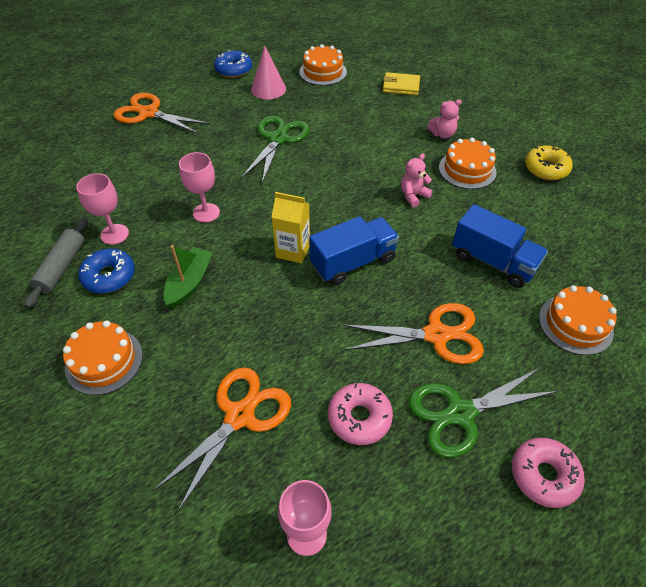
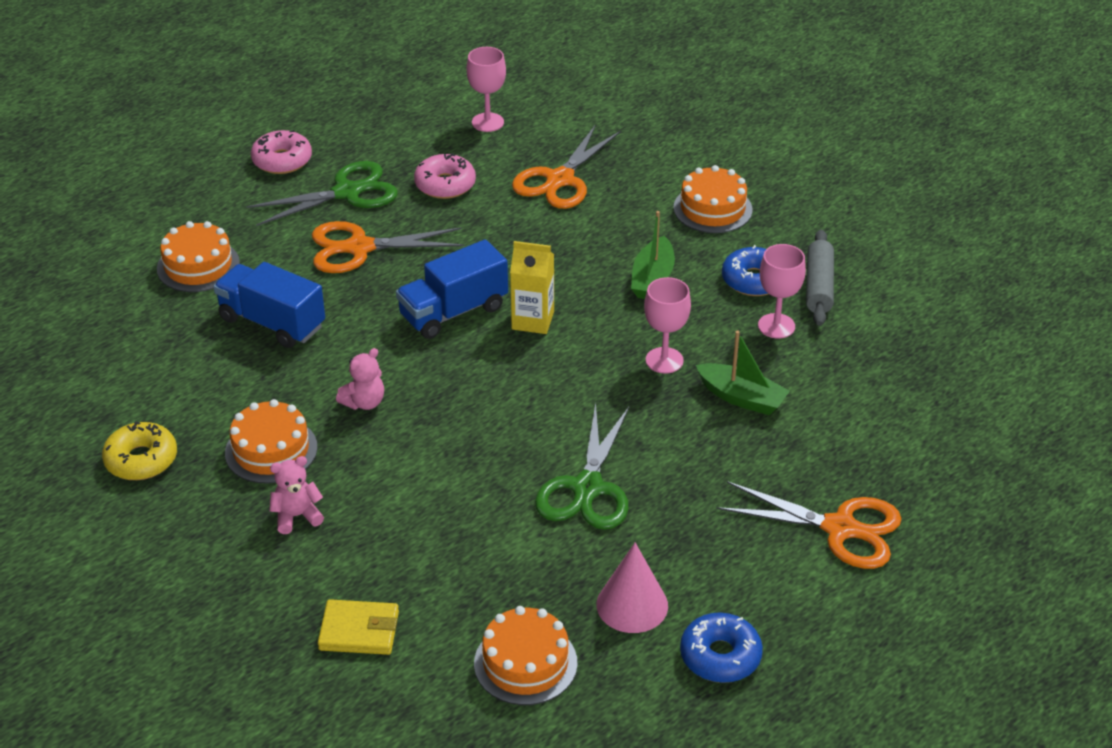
camera: 175 degrees right, 10 degrees down
(166, 184) = (741, 398): none -> green boat

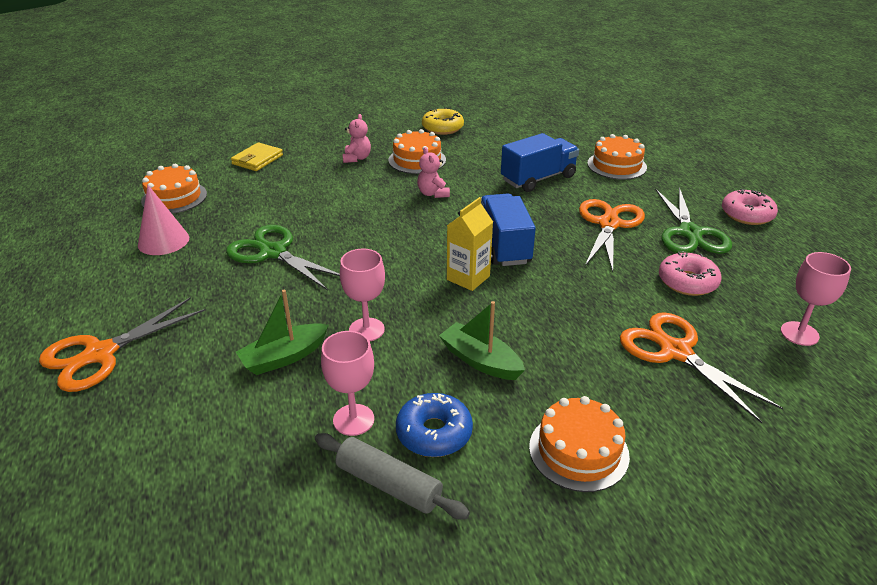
camera: 115 degrees right, 5 degrees down
(720, 656) = (85, 260): blue donut -> none

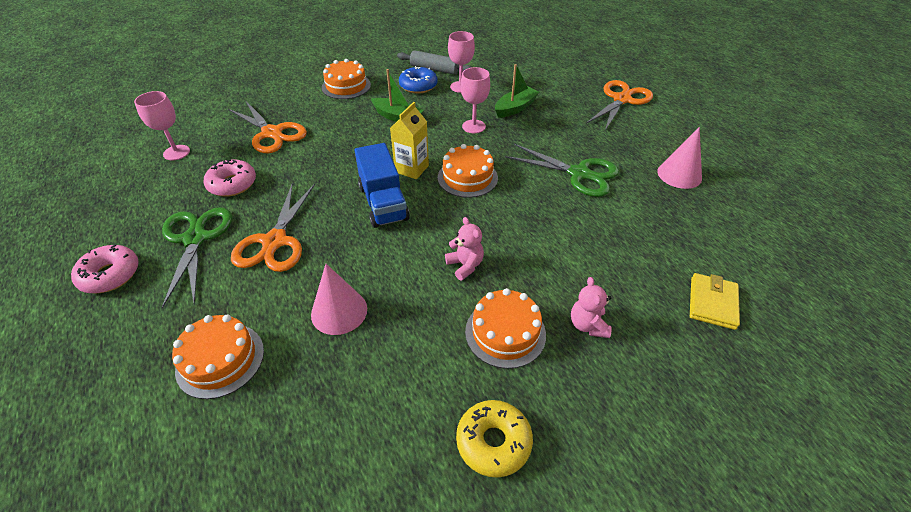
camera: 170 degrees right, 10 degrees up
(174, 197) = (732, 225): orange cake -> orange cake (467, 177)
(538, 179) = (339, 311): blue truck -> pink cone

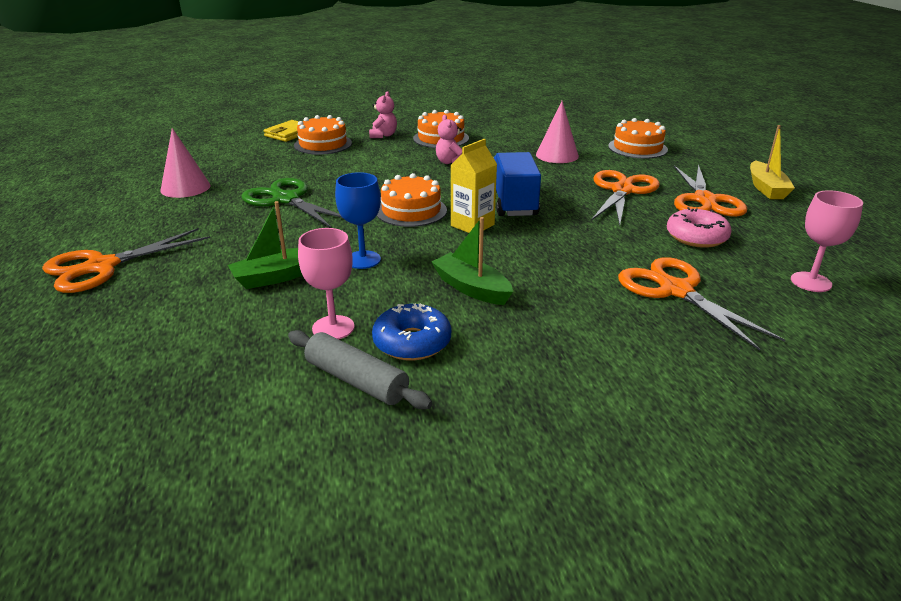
camera: 165 degrees left, 15 degrees down
(110, 275) = (766, 188): pink donut -> yellow boat
(195, 239) = (704, 200): green scissors -> orange scissors
(346, 86) = (559, 364): orange cake -> orange cake (323, 144)
(473, 126) = (363, 260): pink goblet -> blue goblet
(493, 442) = (470, 117): yellow donut -> none

